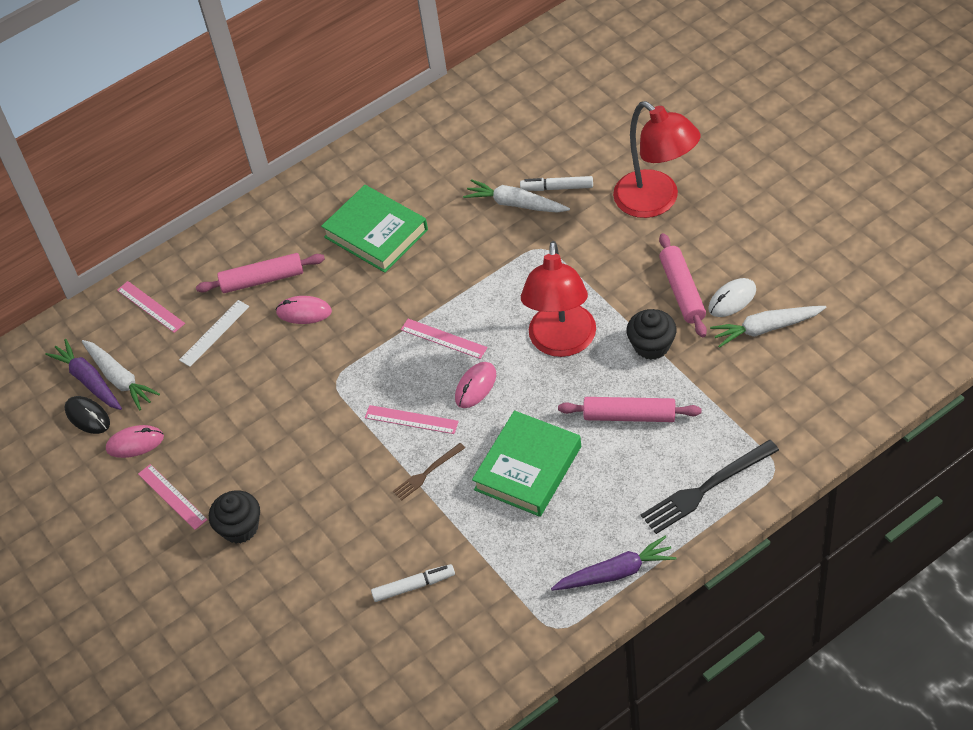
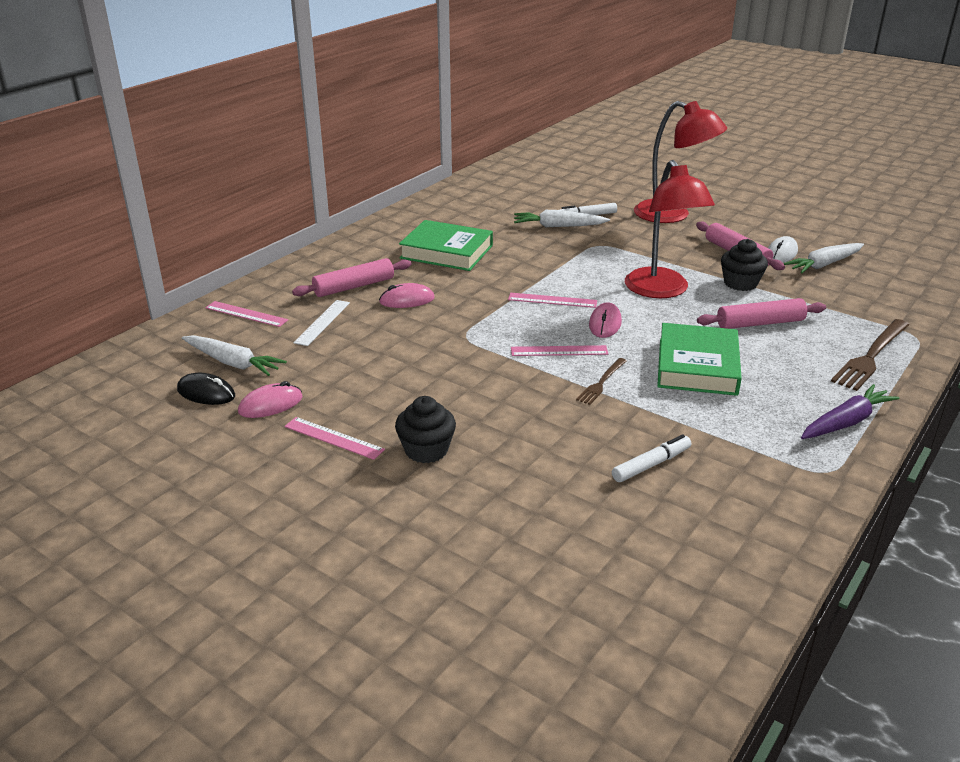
camera: 25 degrees left, 20 degrees down
(89, 380) = (197, 368): purple carrot -> none
(706, 488) = (871, 356): black fork -> brown fork

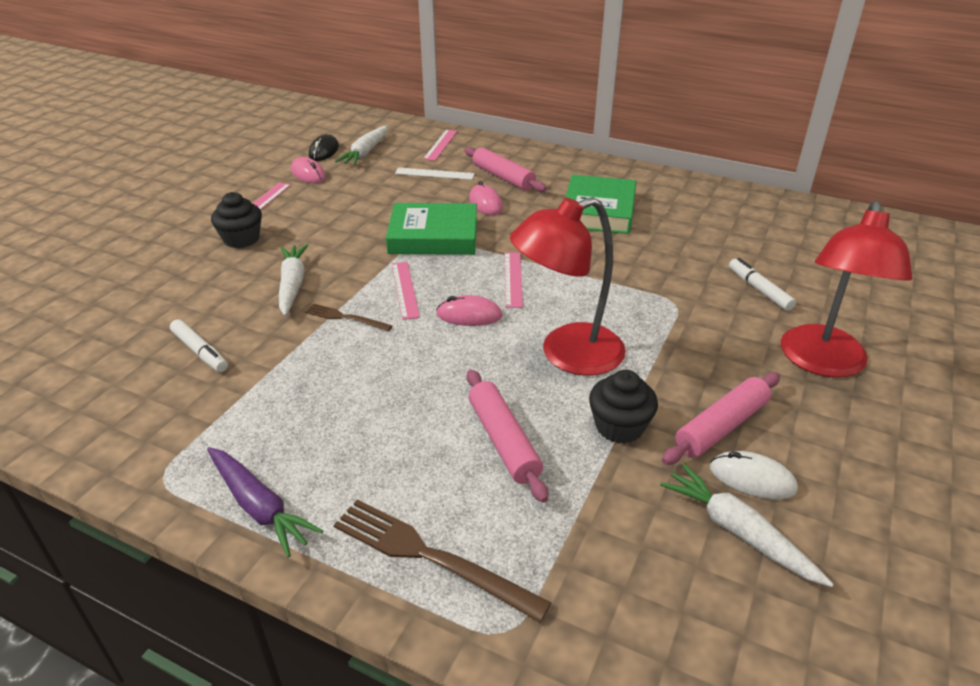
camera: 80 degrees right, 5 degrees up
(558, 226) = (711, 271): white carrot -> white carrot (292, 285)
(697, 366) = (384, 383): green book -> green book (433, 236)

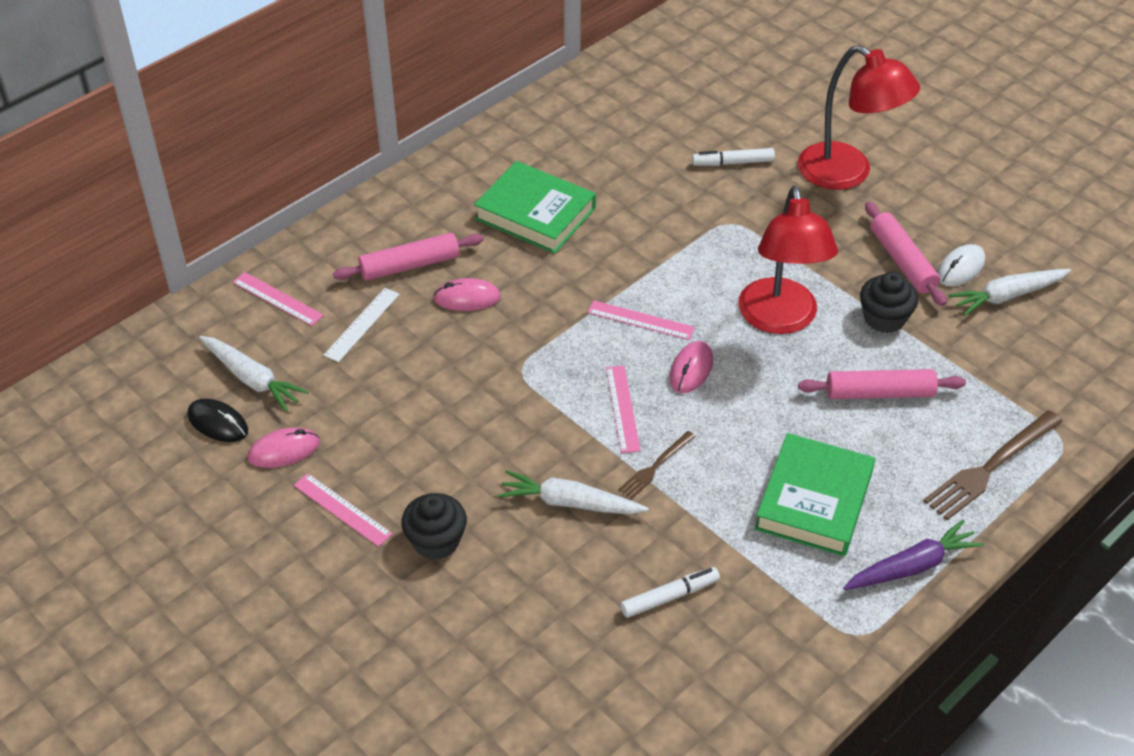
camera: 70 degrees left, 10 degrees up
(405, 289) = (622, 408): pink ruler -> pink ruler turned 75 degrees clockwise
(433, 236) = (521, 361): green book -> green book (814, 501)

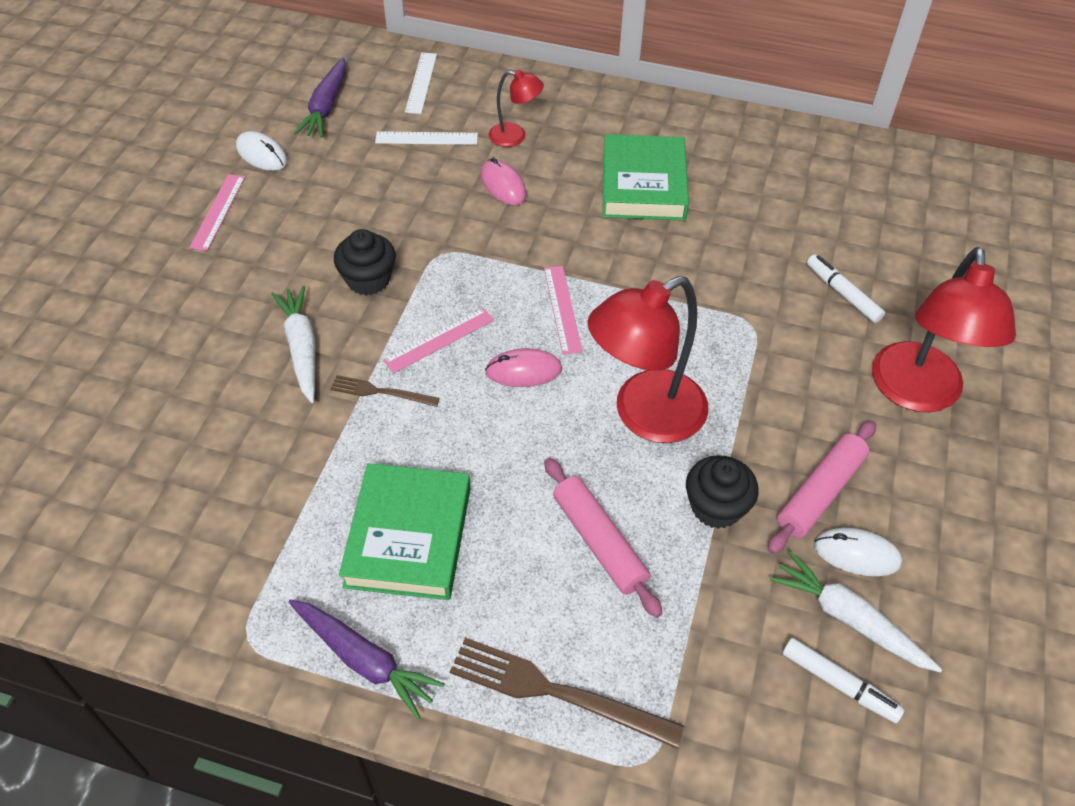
camera: 60 degrees right, 5 degrees up
(218, 423) = (269, 109): black mouse -> none
(252, 379) = (326, 106): white carrot -> purple carrot
(277, 299) = (421, 83): pink ruler -> white ruler
(284, 450) = (262, 154): pink mouse -> white mouse
(409, 265) = (515, 136): pink rolling pin -> red lamp
(436, 541) = (213, 279): black cupcake -> black cupcake (368, 279)
(669, 597) = (225, 464): white marker -> white marker (839, 684)
(814, 501) = (409, 537): green book -> green book turned 75 degrees counterclockwise

